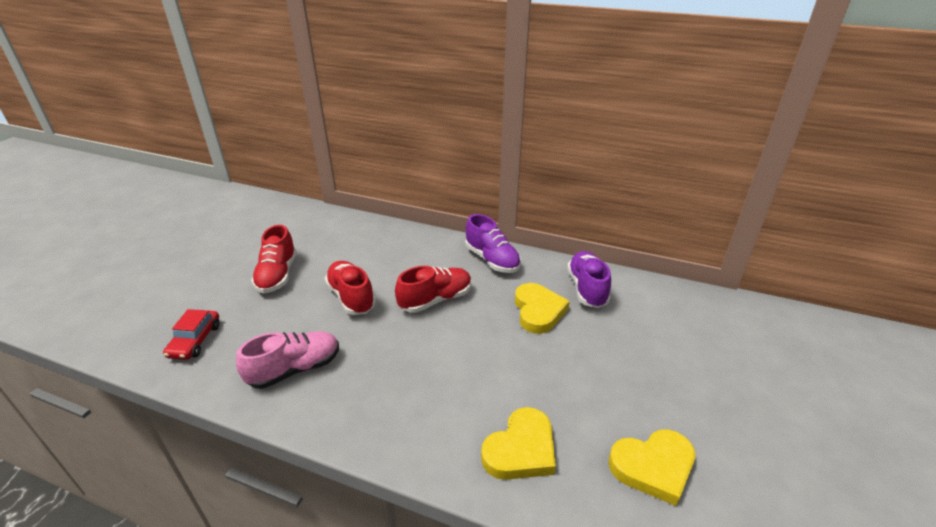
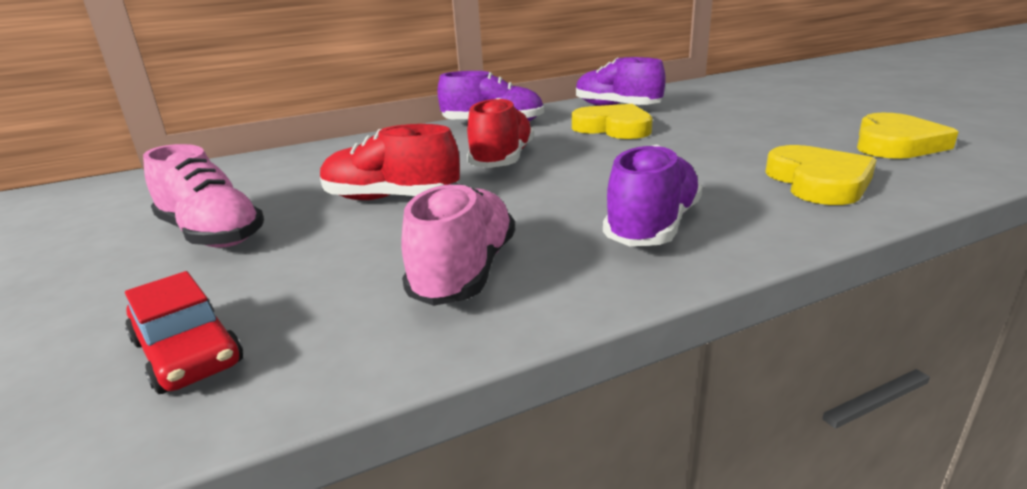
camera: 45 degrees left, 10 degrees down
(277, 275) = (211, 234): red shoe -> pink shoe
(389, 405) = (652, 227): none -> purple shoe

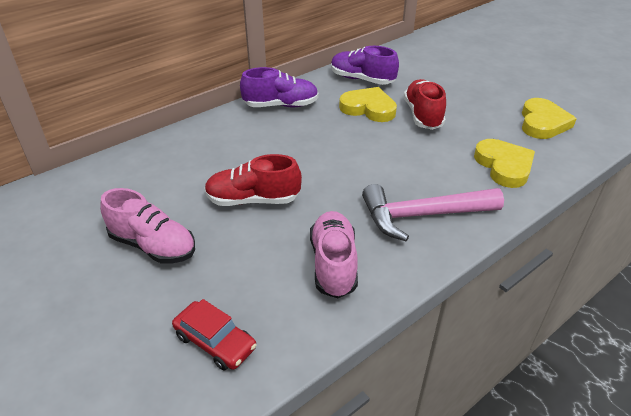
camera: 15 degrees left, 15 degrees up
(502, 160) = (307, 151): red shoe -> red shoe (423, 115)
(652, 227) = (422, 215): purple shoe -> pink hammer

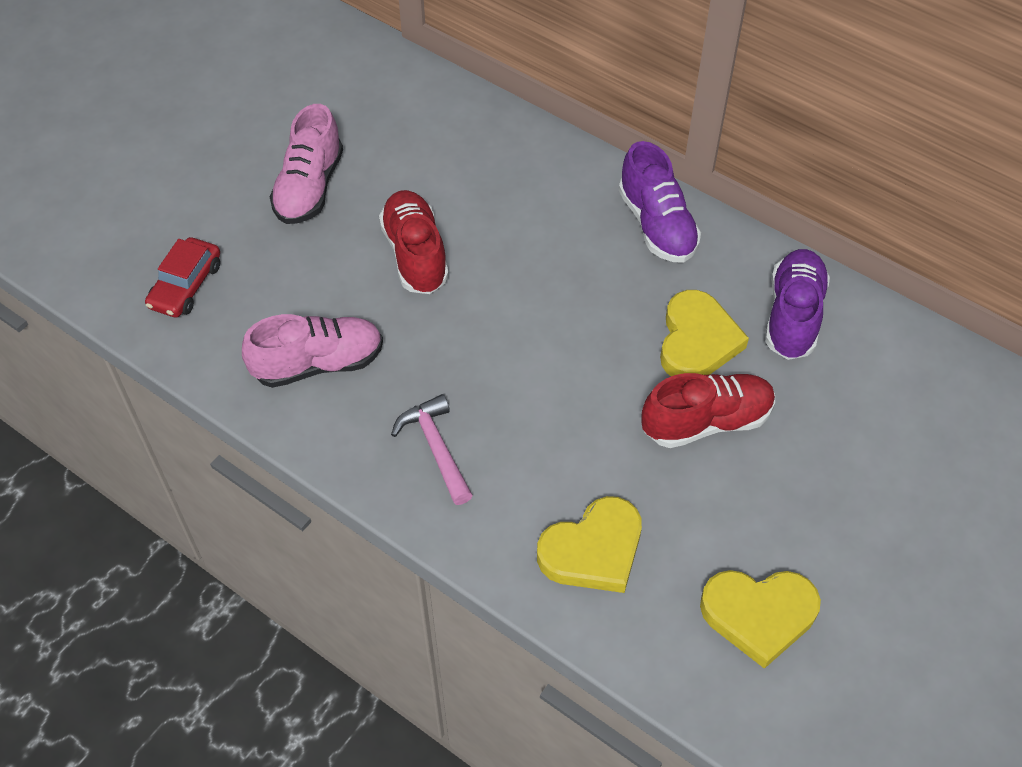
camera: 75 degrees right, 15 degrees up
(422, 215) = (436, 448): pink hammer -> pink hammer, size x0.61

